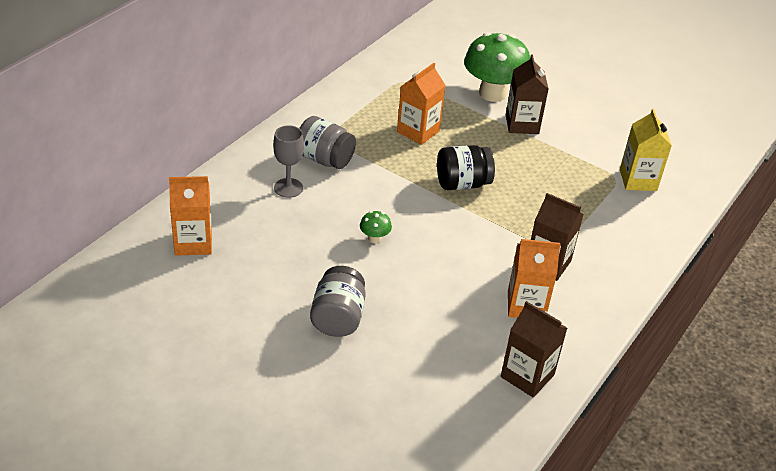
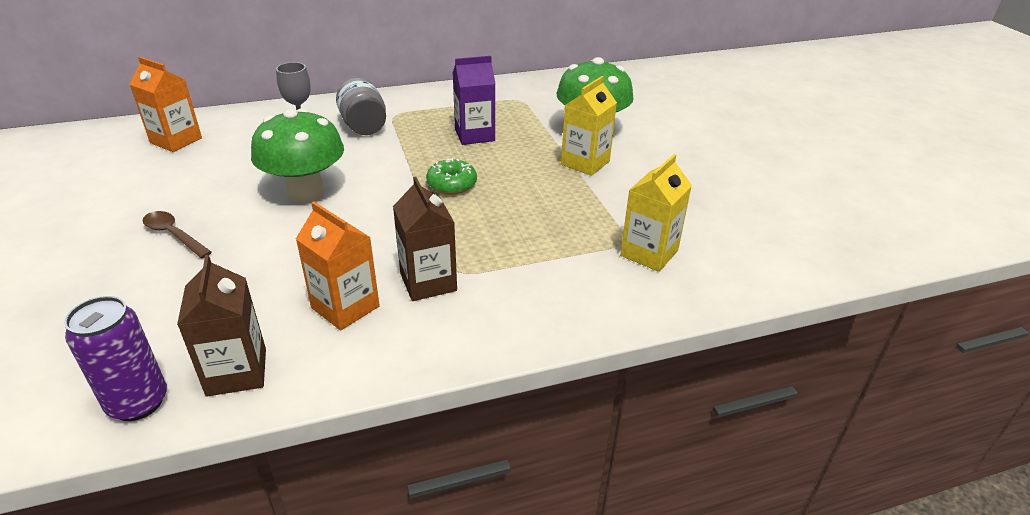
camera: 40 degrees right, 5 degrees down
(338, 318) = (173, 234): grey jar -> brown spoon
(374, 238) = (306, 192): green mushroom -> green mushroom, size x2.45
(418, 131) = (474, 135): orange carton -> purple carton
(462, 183) = (452, 184): black jar -> green donut
(503, 423) = (138, 402): none -> purple can
(522, 124) = (585, 163): brown carton -> yellow carton

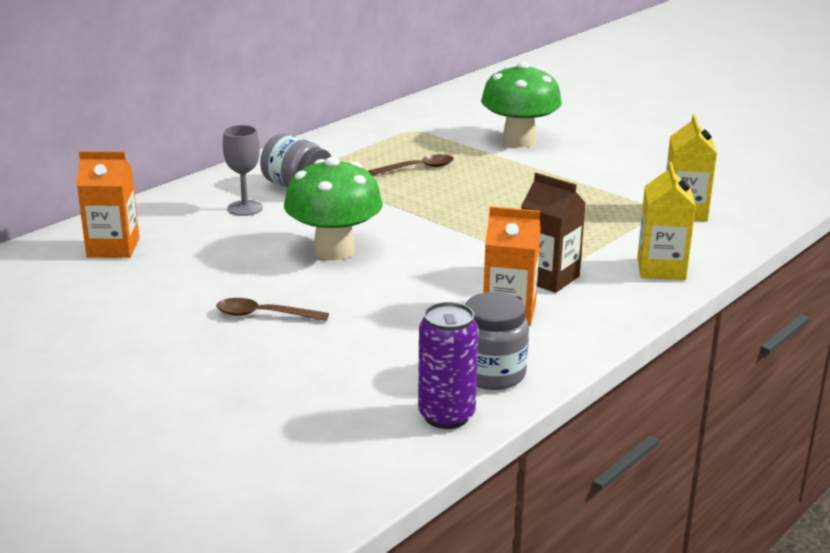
camera: 30 degrees left, 10 degrees down
(237, 372) = (492, 374): brown carton -> grey jar
(452, 184) = (459, 210): green donut -> none
(474, 135) = (418, 168): purple carton -> brown spoon
(585, 163) = (548, 165): yellow carton -> yellow carton (661, 269)

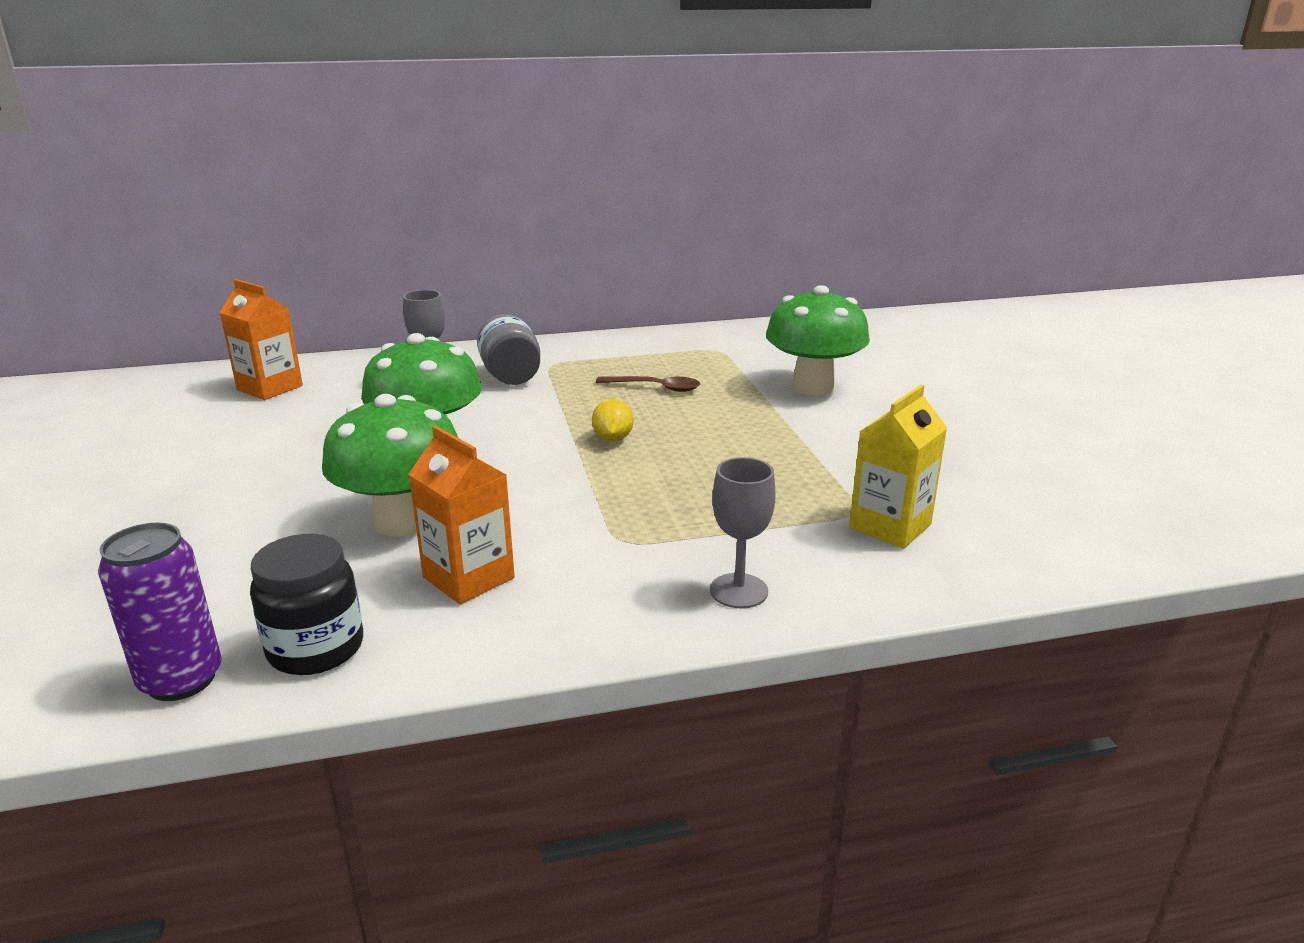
camera: 35 degrees right, 0 degrees up
(263, 315) = (253, 490): brown spoon -> none
(409, 298) = (402, 522): none -> green mushroom
(450, 209) = (613, 439): none -> yellow lemon
(492, 374) = (316, 649): grey jar -> black jar
(548, 278) = (582, 552): brown carton -> none
(661, 269) = (739, 591): yellow carton -> grey goblet

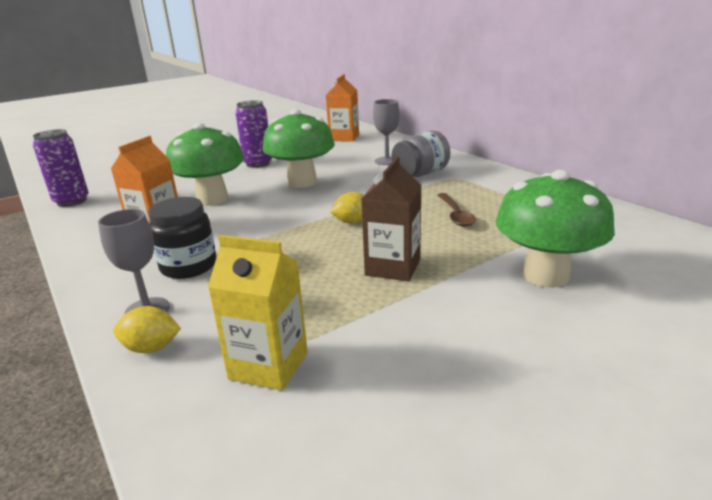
camera: 70 degrees right, 0 degrees up
(281, 468) = (258, 164): none -> purple can
(316, 649) = (91, 216): black jar -> black jar (188, 266)
(747, 440) = (393, 267): none -> brown carton
(827, 590) = (151, 348): none -> yellow lemon

